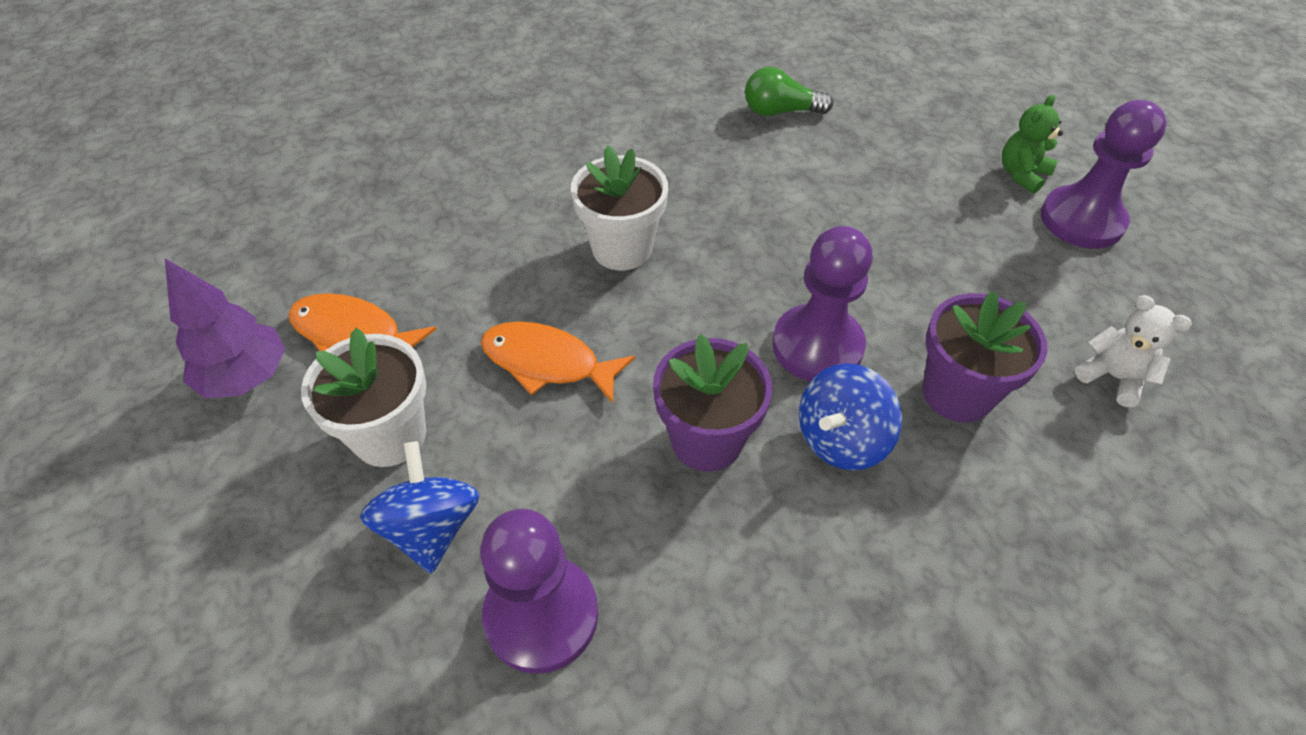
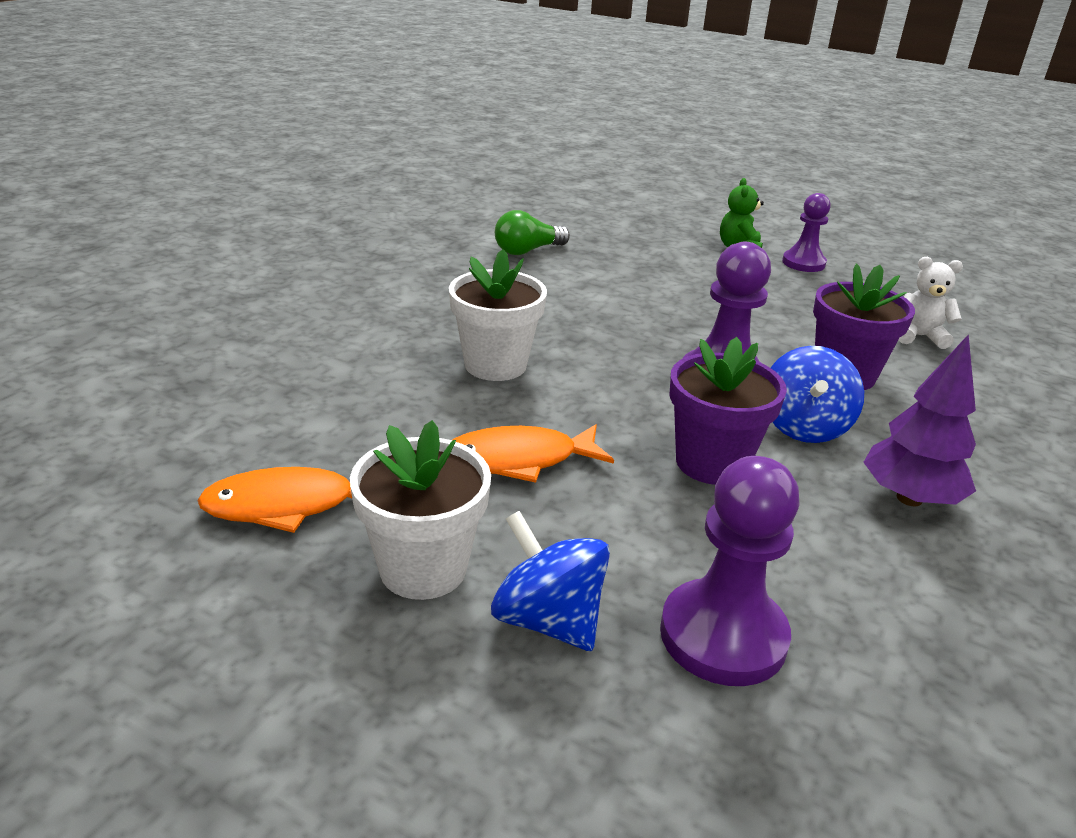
camera: 35 degrees left, 20 degrees down
(246, 377) = (194, 585): purple tree -> purple tree (909, 498)
(1081, 220) = (803, 263): purple pawn -> purple pawn, size x0.65

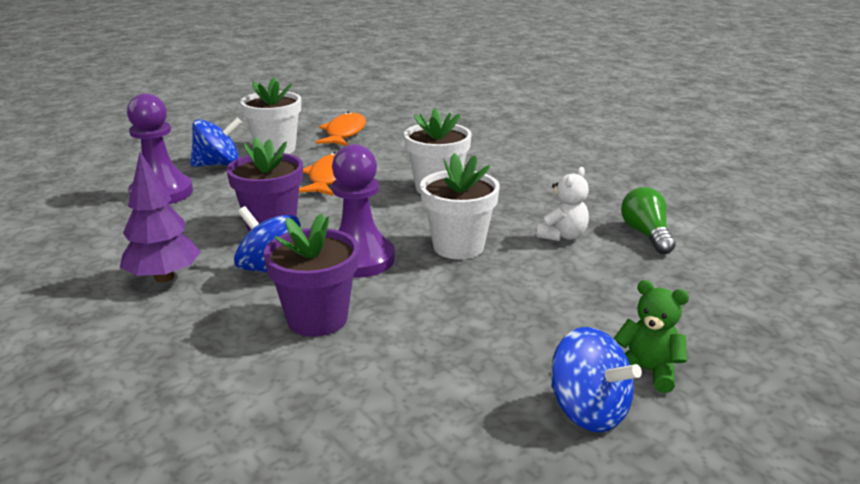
camera: 115 degrees right, 5 degrees down
(638, 330) = (458, 247): none -> white flower pot
(803, 263) = (588, 411): purple pawn -> blue spinning top
(919, 336) = (345, 410): white teddy bear -> white teddy bear (562, 236)

